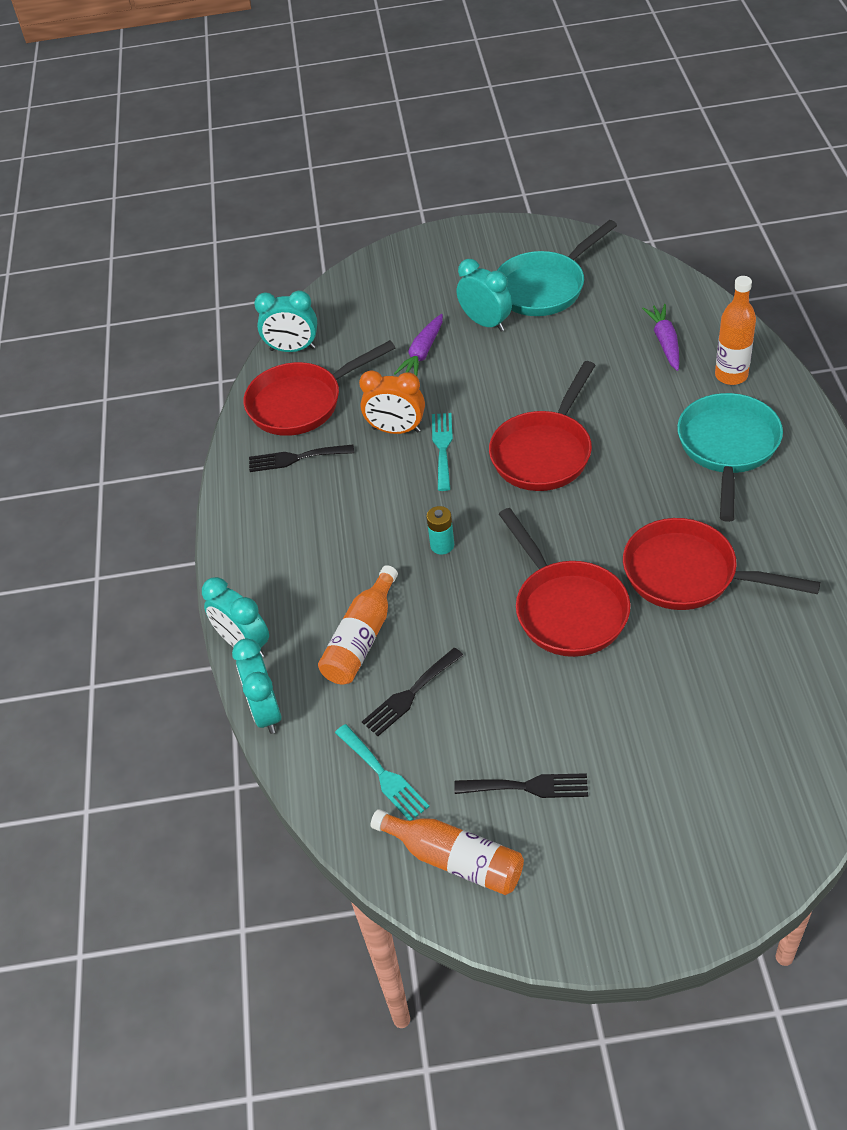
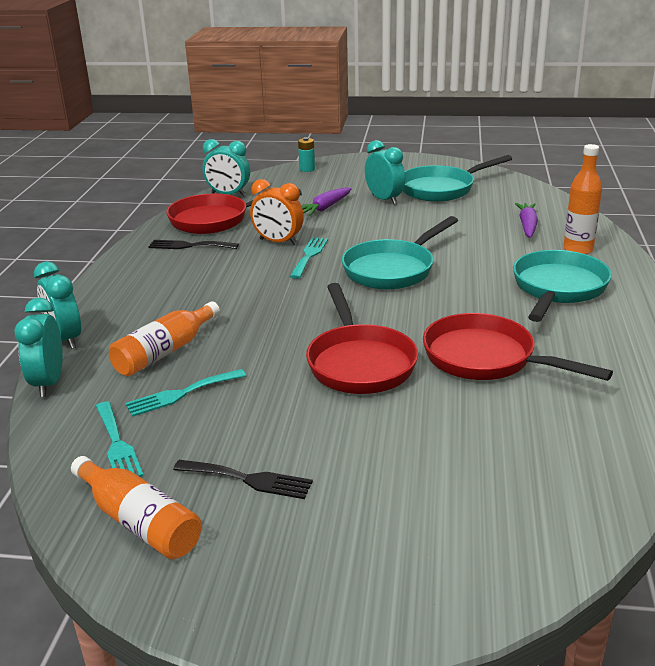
camera: 10 degrees right, 20 degrees down
(410, 694) = (181, 394): black fork -> turquoise fork
(442, 545) = (273, 308): turquoise battery -> turquoise battery (307, 169)
(544, 452) = (392, 269): red pan -> turquoise pan

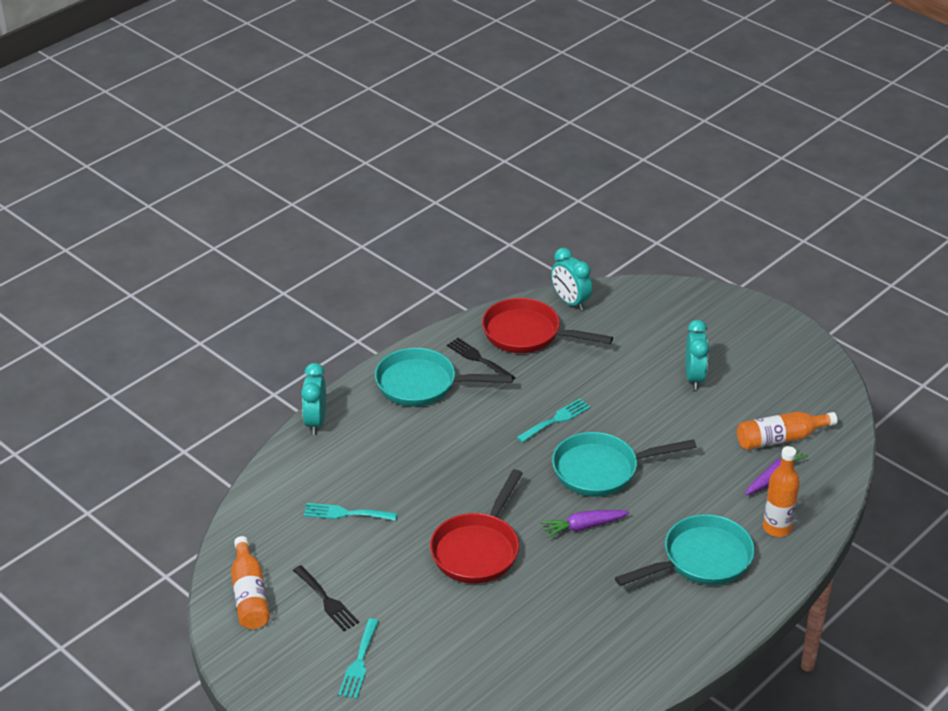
camera: 35 degrees right, 10 degrees up
(48, 383) = (277, 459): turquoise clock -> none
(117, 444) = (279, 533): turquoise fork -> turquoise fork (359, 662)
(165, 352) = (367, 469): orange bottle -> orange bottle (781, 438)
(278, 242) = (549, 390): orange clock -> none
(307, 169) = (675, 295): turquoise battery -> none
(325, 208) = (632, 363): purple carrot -> purple carrot (583, 527)
(441, 189) = (763, 388): turquoise pan -> turquoise pan (423, 384)
(486, 359) = (564, 594): red pan -> none

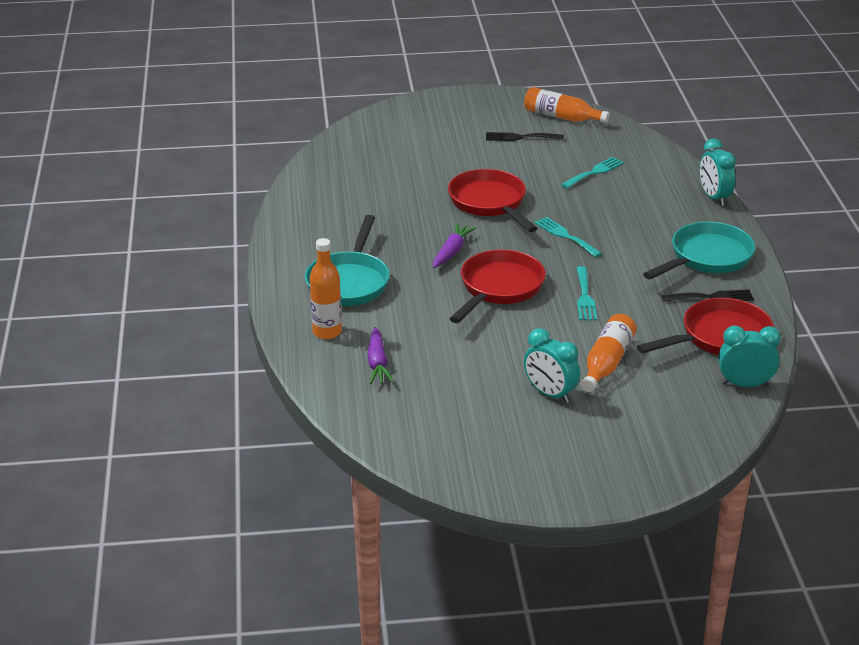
camera: 130 degrees right, 5 degrees down
(315, 422) = (714, 197): turquoise clock -> turquoise clock turned 150 degrees counterclockwise
(359, 662) = (453, 128): turquoise fork -> turquoise fork (565, 236)
(602, 470) = (499, 288): turquoise pan -> red pan
(781, 438) = (414, 394): orange bottle -> orange bottle (607, 363)

